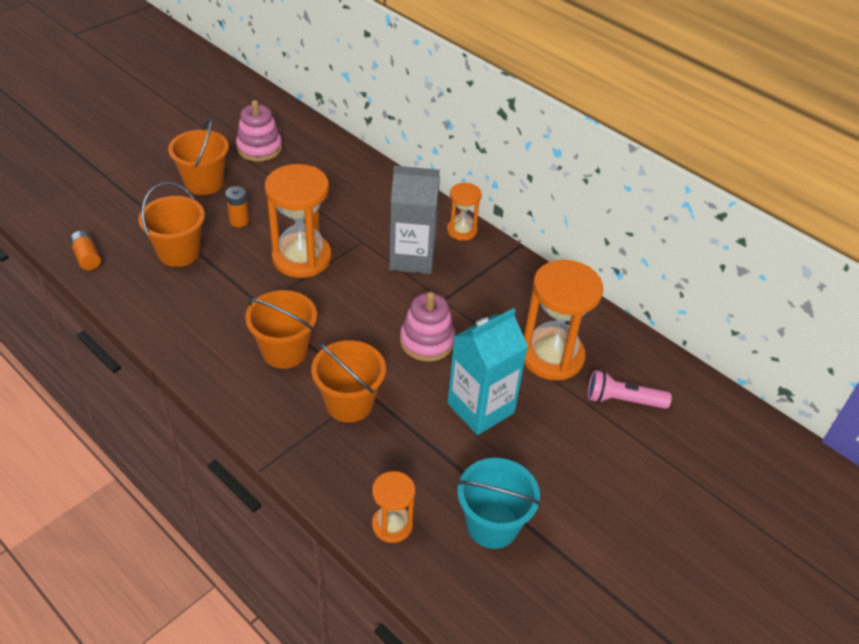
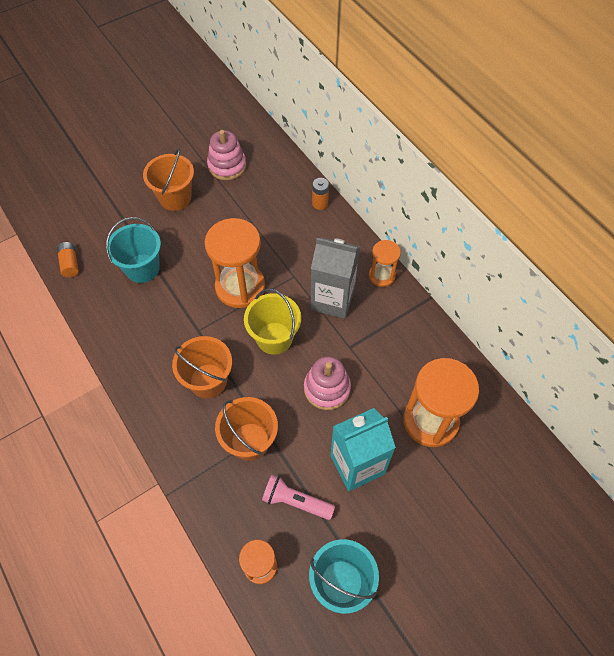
camera: 15 degrees right, 15 degrees up
(179, 252) = (142, 268): orange bucket -> turquoise bucket
(239, 221) = (196, 242): orange battery -> orange battery (320, 203)
(354, 301) = (274, 338): none -> yellow bucket
(623, 400) = (482, 477): pink flashlight -> pink flashlight (296, 501)

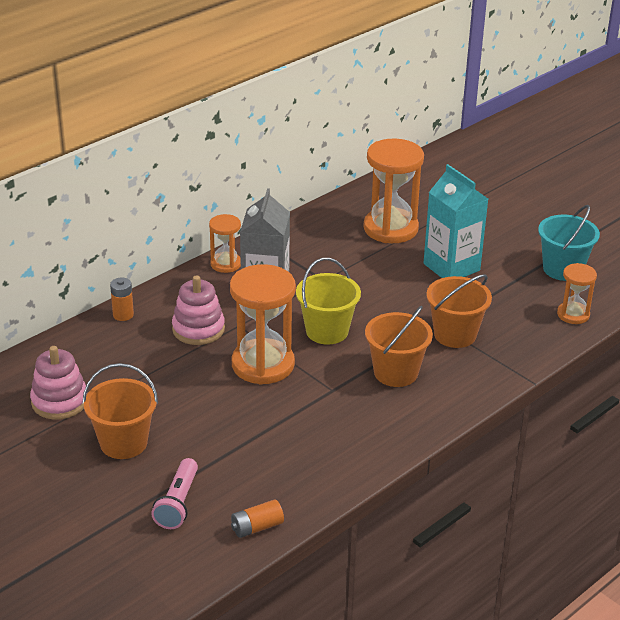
camera: 100 degrees left, 25 degrees down
(142, 268) = (251, 453): turquoise bucket -> none
(296, 501) = (503, 300): pink flashlight -> pink flashlight (178, 503)
(327, 388) = (377, 290): pink stacking toy -> pink stacking toy (198, 329)

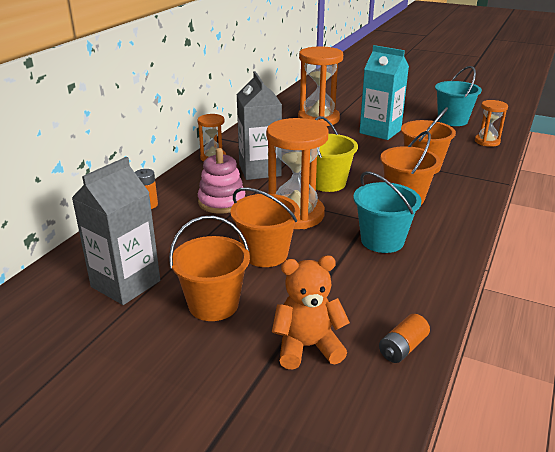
camera: 20 degrees left, 5 degrees down
(59, 401) = (125, 284): pink stacking toy -> grey carton
(178, 503) = (307, 347): pink flashlight -> orange teddy bear
(202, 403) = (265, 254): none -> orange bucket
(327, 418) = (382, 241): none -> turquoise bucket

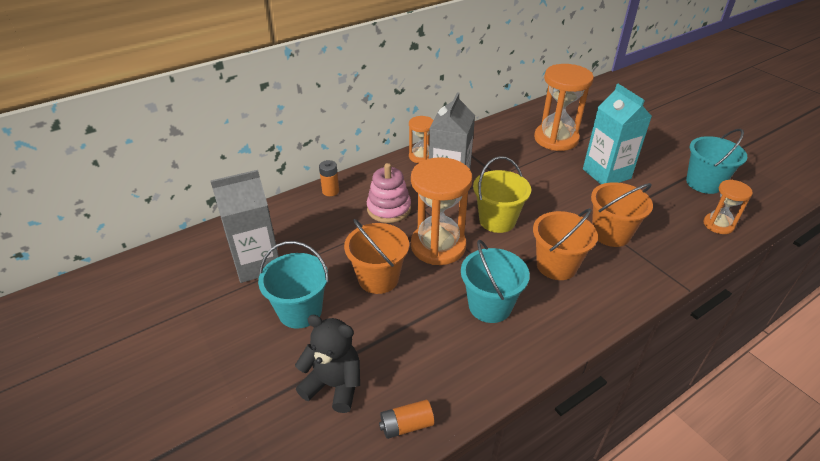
camera: 30 degrees right, 10 degrees up
(213, 304) = (300, 311): orange bucket -> turquoise bucket
(307, 347) = (334, 385): orange teddy bear -> black teddy bear

